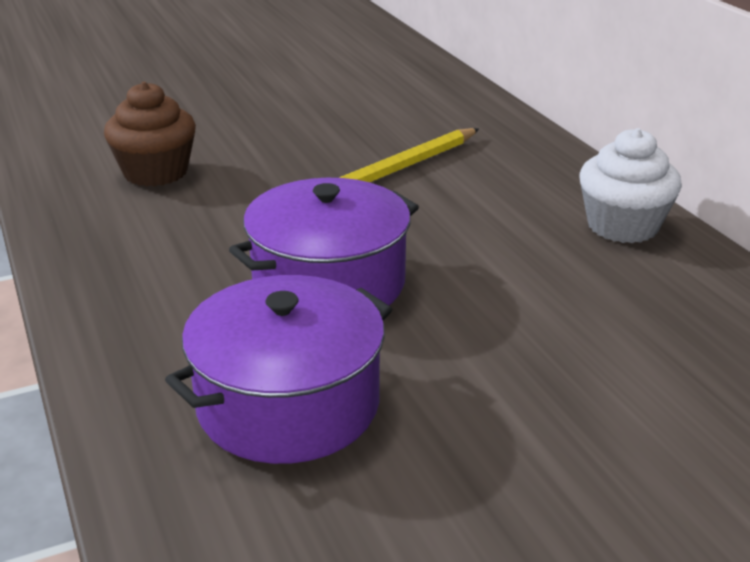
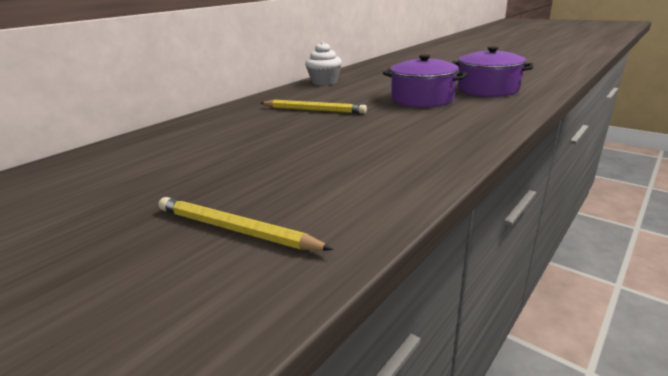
camera: 115 degrees left, 5 degrees down
(113, 81) = (235, 229): none -> yellow pencil
(156, 172) = (385, 149): brown cupcake -> none

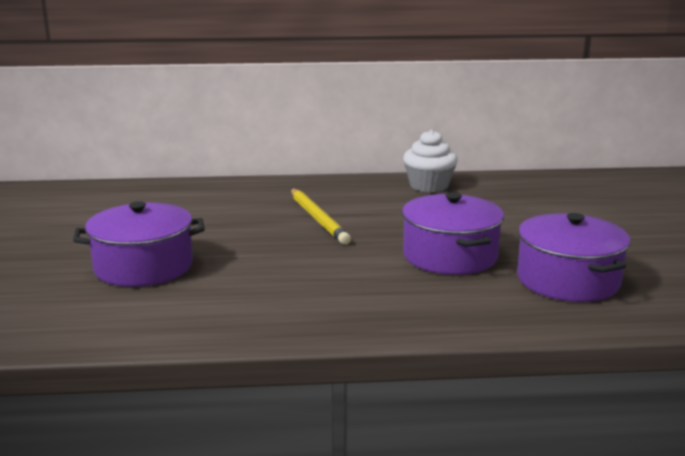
camera: 45 degrees right, 5 degrees down
(235, 229) = (23, 293): yellow pencil -> none
(282, 170) = (143, 266): none -> purple pot

